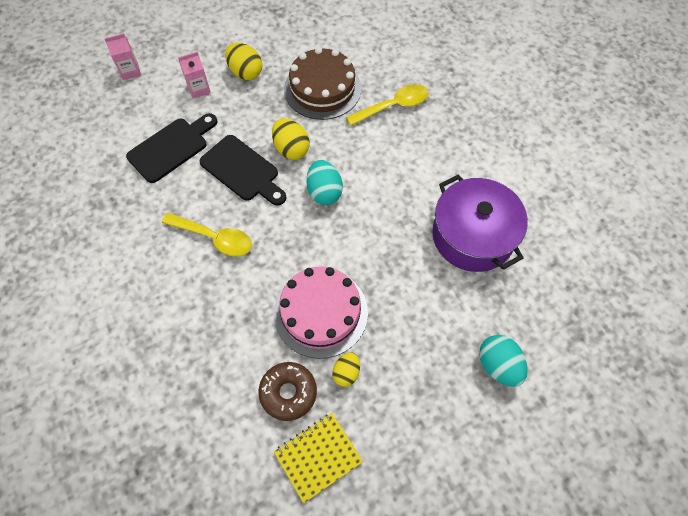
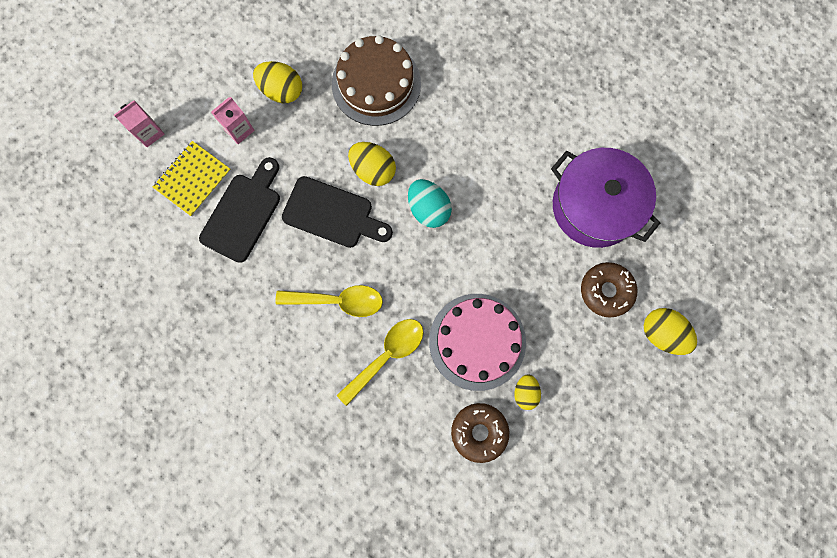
camera: 20 degrees left, 15 degrees up
(318, 457) = (530, 480): yellow notebook -> yellow notebook (193, 179)
(393, 106) = (461, 80): yellow spoon -> yellow spoon (387, 355)
(457, 310) = (606, 291): none -> brown donut
(498, 366) = (661, 333): turquoise egg -> yellow egg

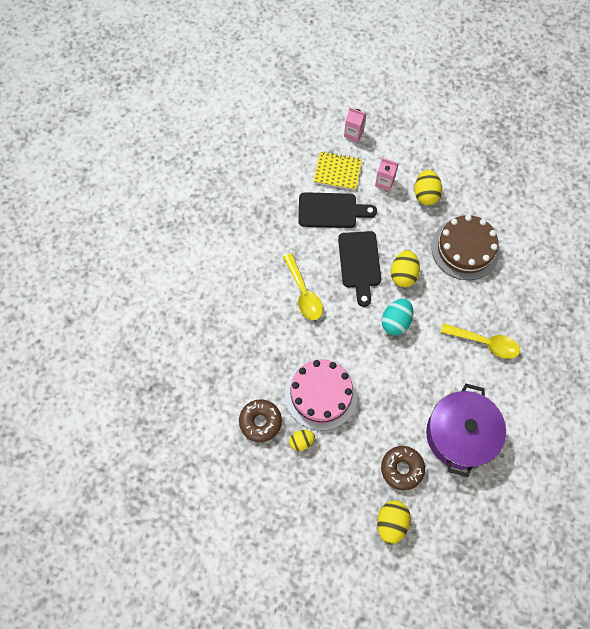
camera: 65 degrees right, 10 degrees down
(387, 355) = (283, 340): yellow spoon -> yellow spoon (485, 343)

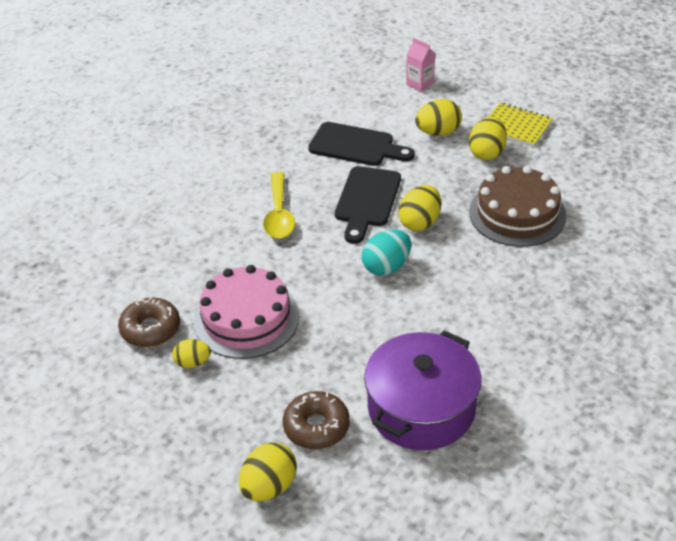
camera: 20 degrees right, 25 degrees down
(337, 172) = (382, 113): yellow notebook -> yellow notebook (516, 126)
(384, 182) = (438, 132): pink carton -> yellow egg
(485, 343) = (503, 315): yellow spoon -> none

